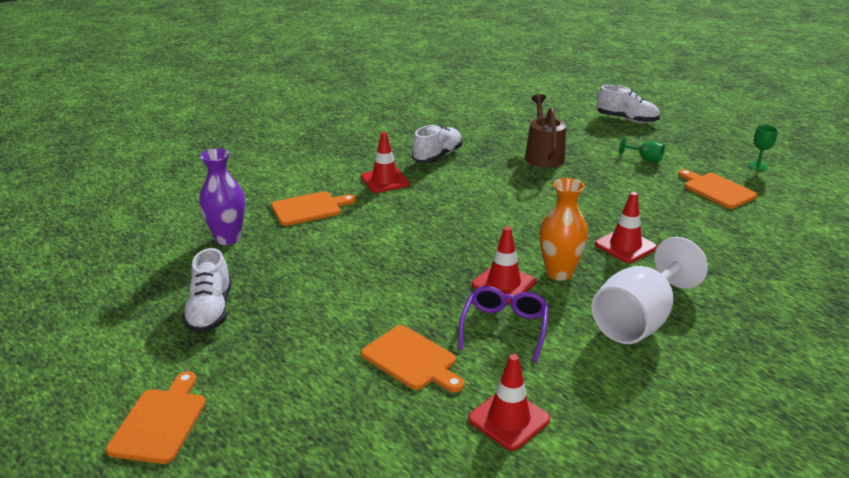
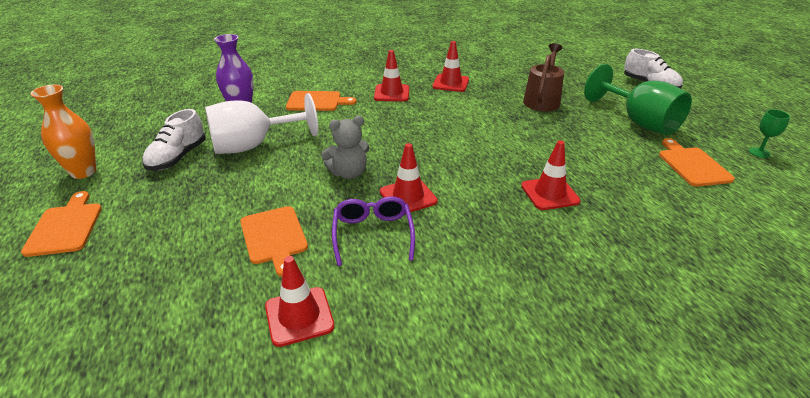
camera: 25 degrees right, 5 degrees up
(160, 422) = (65, 227): orange cutting board -> orange cutting board turned 45 degrees counterclockwise
(423, 276) = (349, 173): none -> grey teddy bear
(437, 156) = (450, 83): white shoe -> red traffic cone
(504, 327) = (373, 234): purple glasses -> purple glasses turned 45 degrees counterclockwise
(559, 273) = (465, 201): orange vase -> orange vase (83, 172)
(638, 320) = (501, 265): white goblet -> white goblet (253, 145)
(645, 159) = (639, 122): green goblet -> green goblet, size x2.34

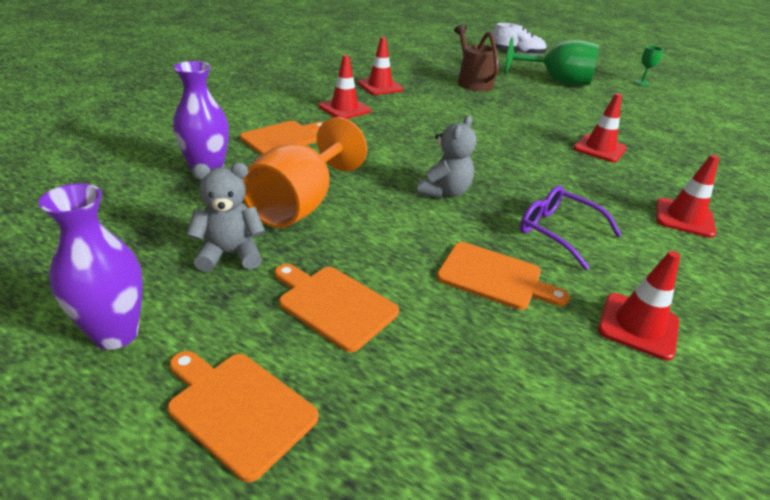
camera: 45 degrees left, 0 degrees up
(83, 172) = (116, 334): orange vase -> purple vase
(177, 157) = (230, 254): white shoe -> grey teddy bear
(253, 145) = (300, 204): white goblet -> orange goblet
(408, 196) = (524, 190): red traffic cone -> red traffic cone (684, 218)
(692, 165) = (629, 101): orange cutting board -> orange cutting board (334, 304)

